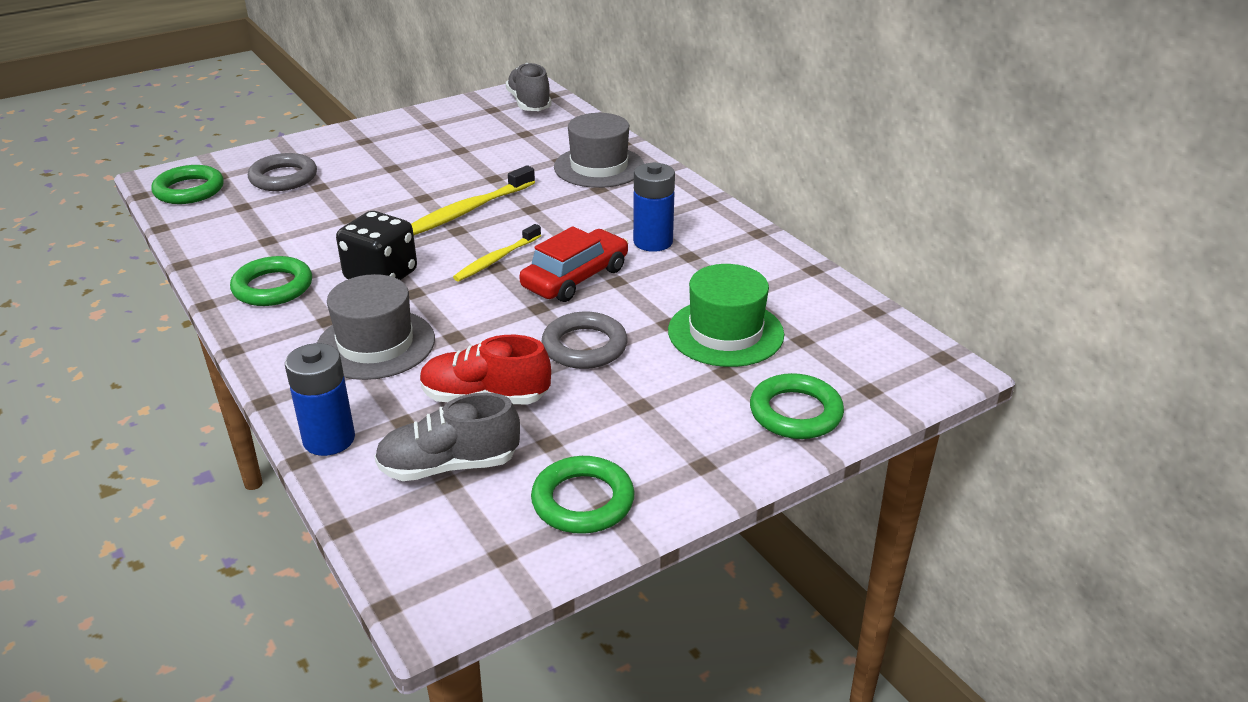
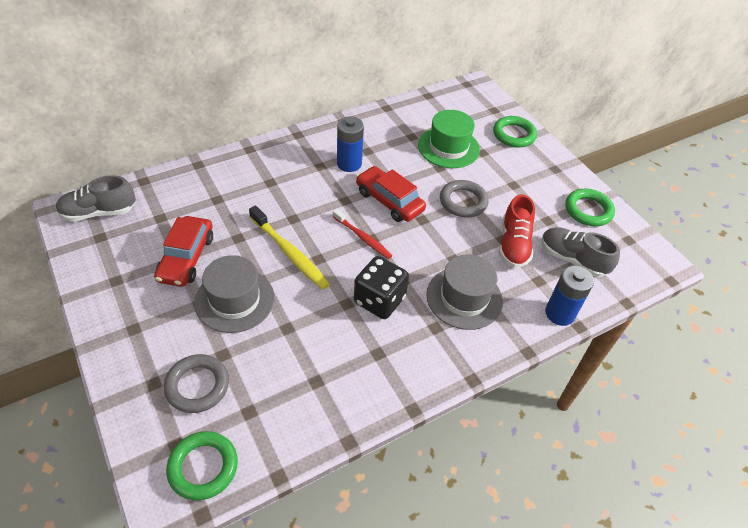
camera: 90 degrees left, 15 degrees up
(273, 287) = (391, 366): green ring -> none
(449, 466) = (572, 259): grey shoe -> grey shoe turned 135 degrees clockwise
(460, 153) = (186, 258): none -> red car
(497, 259) = (362, 237): yellow toothbrush -> red toothbrush
(599, 167) = (236, 179): grey hat -> grey hat (234, 300)

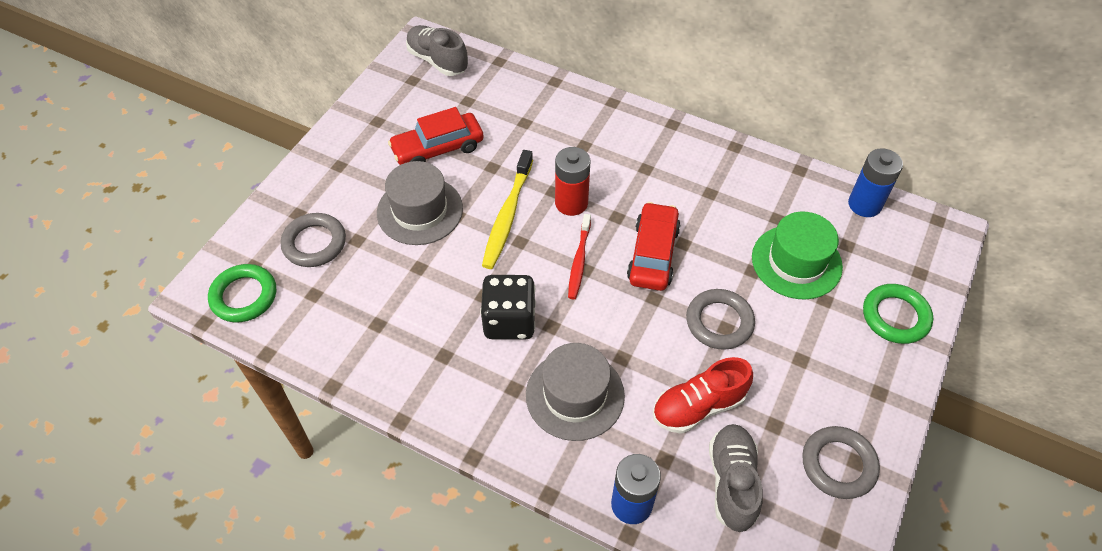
camera: 60 degrees right, 5 degrees up
(312, 215) = (571, 203): none -> red battery
(349, 164) = (673, 189): blue battery -> blue battery (864, 204)
(588, 210) = (838, 464): green ring -> grey ring

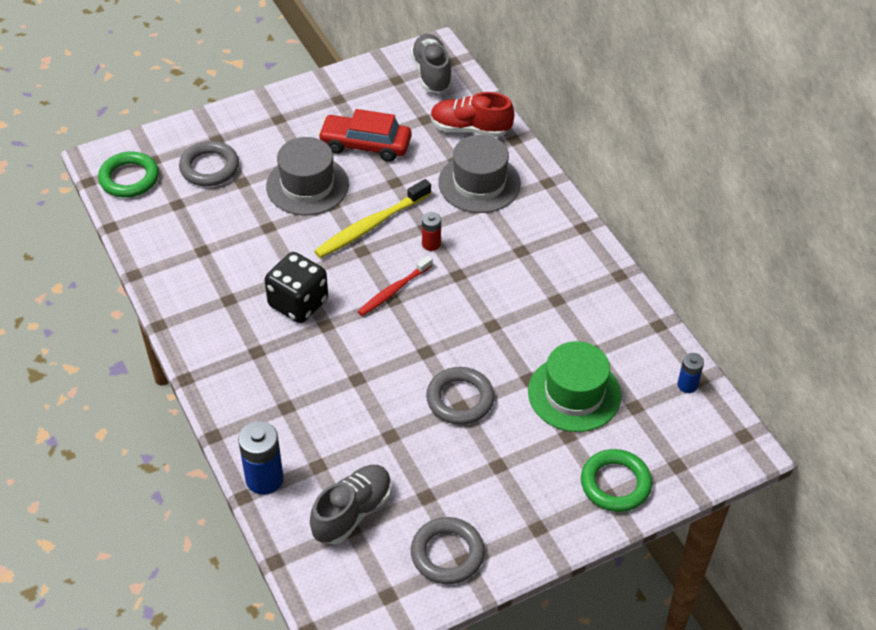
camera: 35 degrees right, 5 degrees down
(571, 203) = (431, 244): red battery -> red battery, size x0.57
(575, 395) = (296, 383): grey hat -> grey hat (479, 183)
(653, 254) = (458, 319): red car -> none
(698, 406) = (380, 447): red shoe -> red shoe (470, 129)
(864, 204) = (687, 385): blue battery -> blue battery, size x0.57

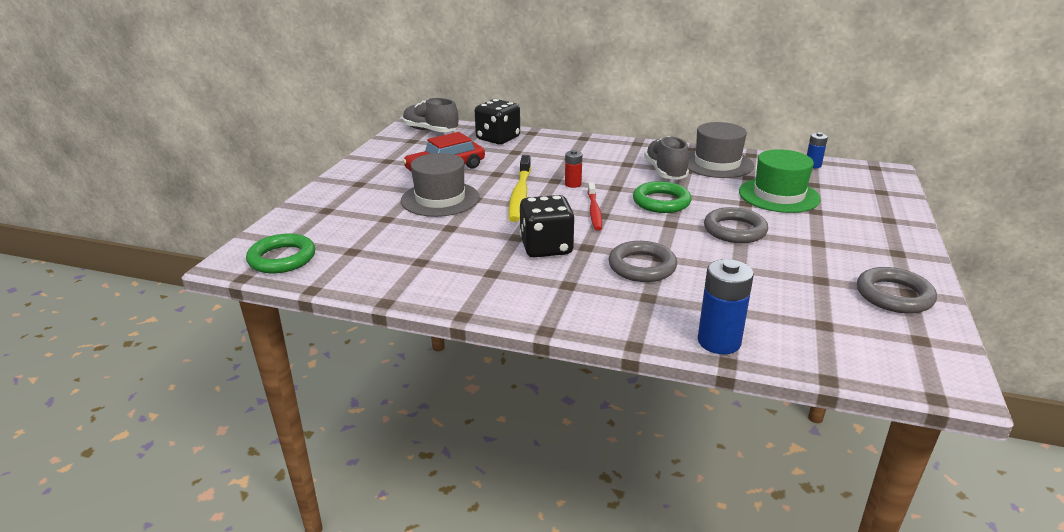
camera: 45 degrees left, 20 degrees down
(209, 167) = (346, 224): grey ring -> grey ring (642, 266)
(352, 512) = (806, 317): grey shoe -> grey shoe (665, 172)
(470, 129) = (498, 139): red shoe -> black dice
(479, 183) = (548, 153): grey hat -> grey hat (717, 164)
(615, 484) = (879, 213): green ring -> green ring (661, 202)

